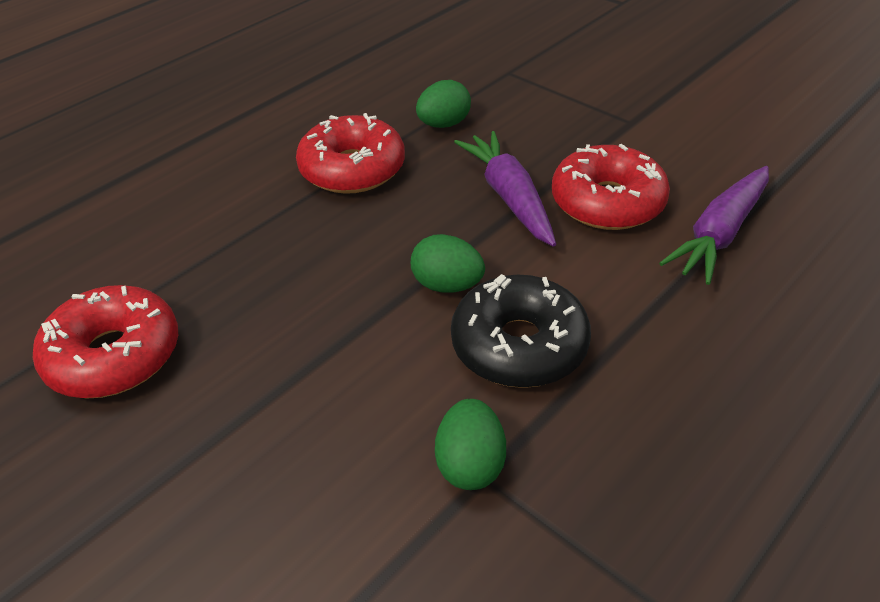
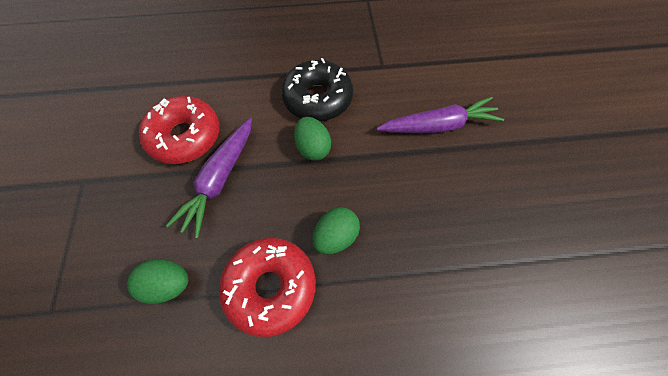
camera: 140 degrees left, 20 degrees up
(114, 356) = (505, 229): red donut -> none
(470, 464) = (382, 72): green egg -> green egg (335, 237)
(720, 234) = (174, 84): purple carrot -> purple carrot (438, 126)

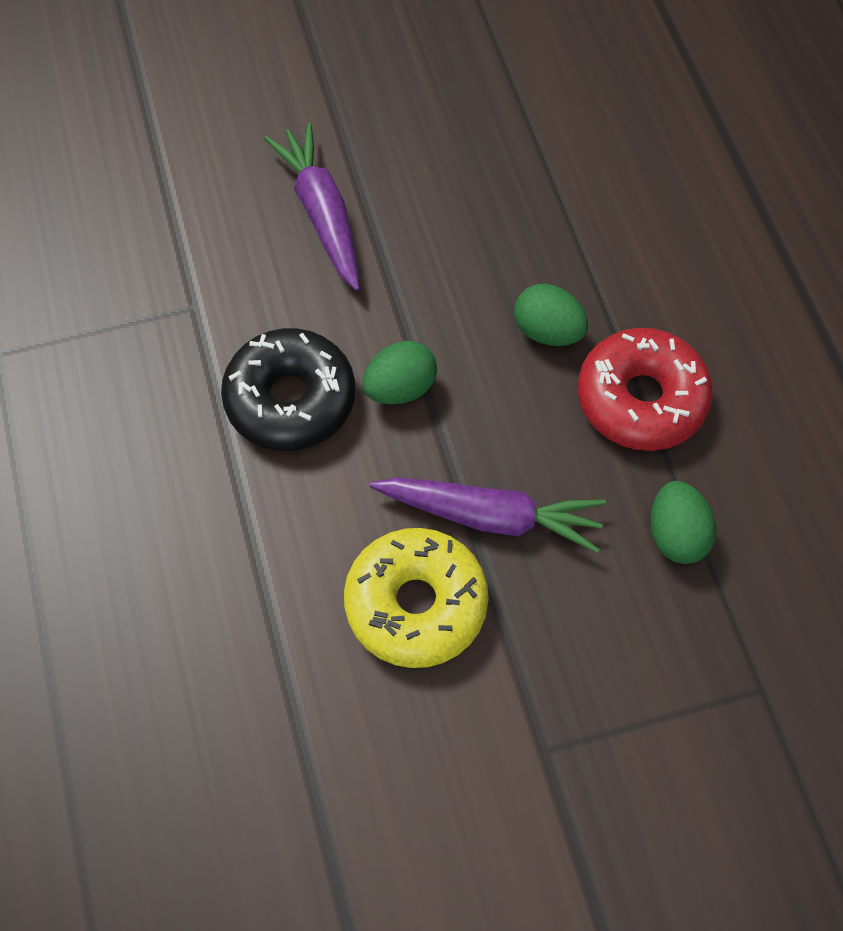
camera: 100 degrees left, 0 degrees up
(185, 137) = (416, 604): red donut -> yellow donut

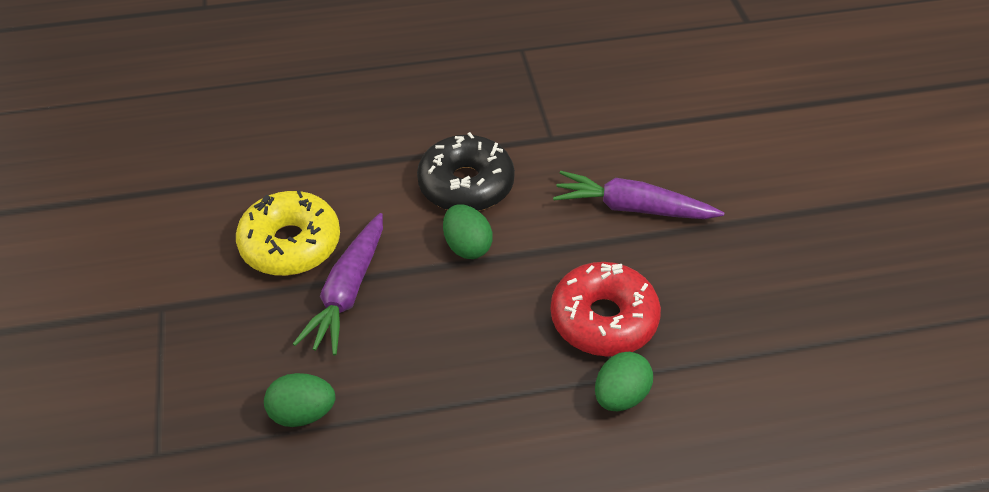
camera: 95 degrees right, 15 degrees down
(322, 214) = (633, 208): purple carrot -> purple carrot turned 150 degrees counterclockwise
(547, 331) = (509, 346): green egg -> green egg (620, 396)
(641, 399) = (434, 406): red donut -> red donut (603, 319)

